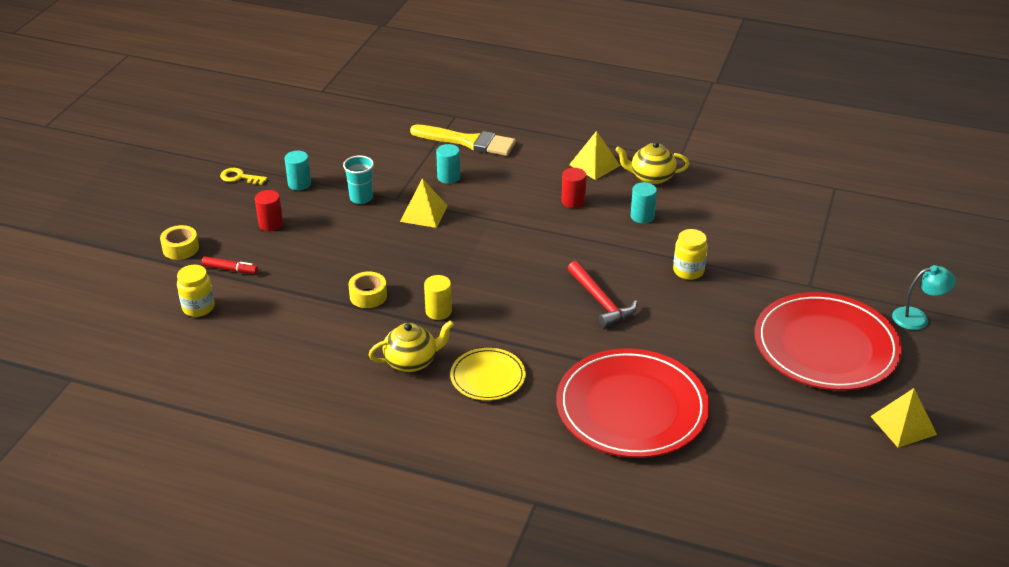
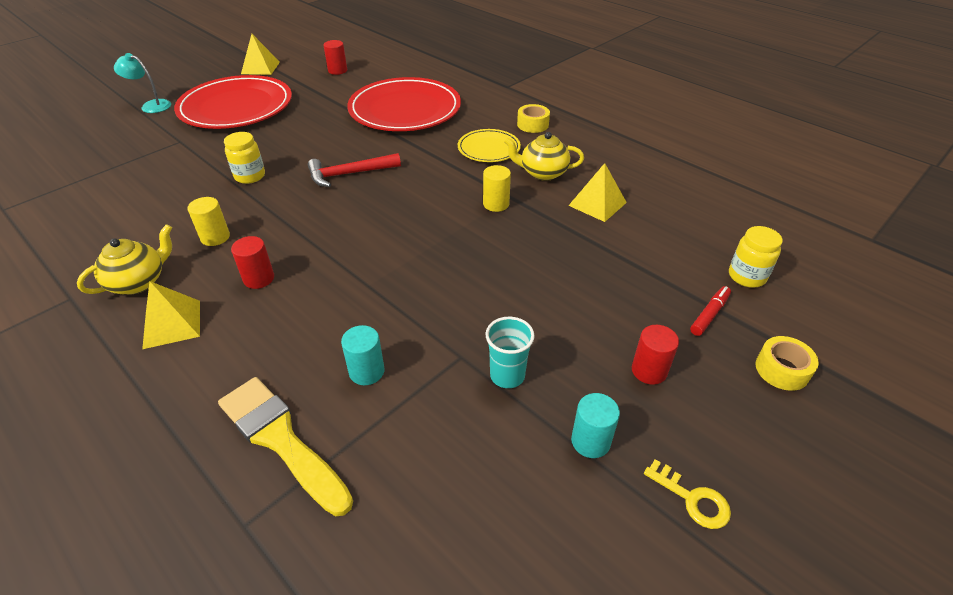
camera: 155 degrees left, 5 degrees up
(230, 269) = (709, 314): red marker -> red marker turned 90 degrees clockwise
(368, 296) = (556, 237): yellow tape -> yellow tape (532, 124)
(423, 213) = (440, 320): yellow pyramid -> yellow pyramid (597, 204)
(601, 301) = (349, 174): red hammer -> red hammer turned 105 degrees counterclockwise
(642, 216) = (215, 237): turquoise cylinder -> yellow cylinder
(651, 177) = (139, 282): yellow teapot -> yellow teapot turned 75 degrees counterclockwise
(797, 455) = (337, 70): none -> red cylinder

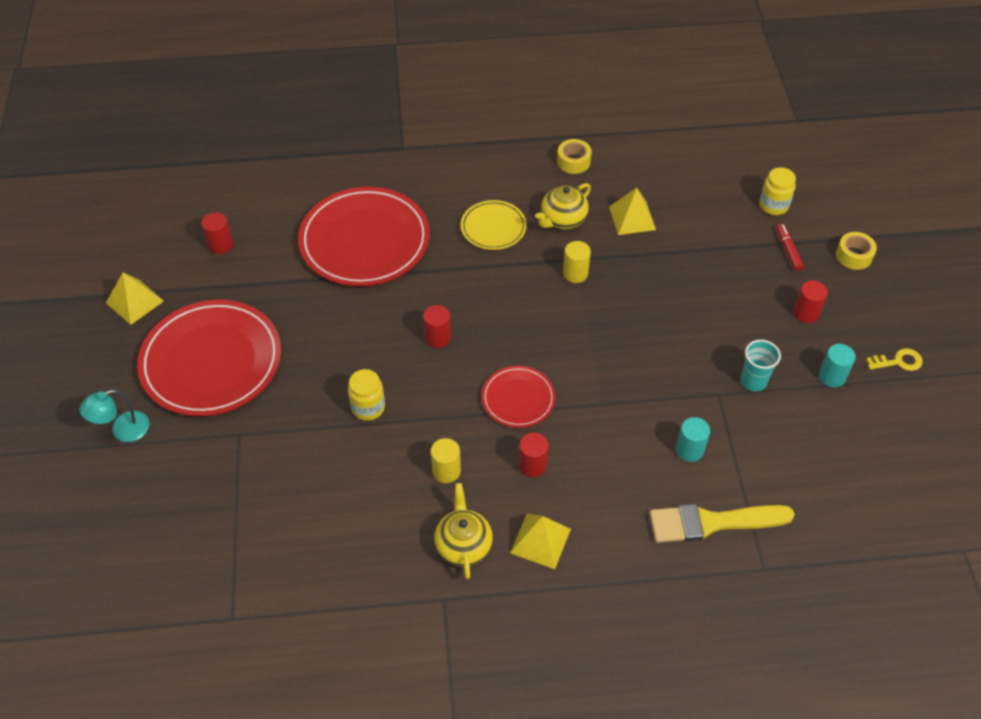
camera: 50 degrees left, 10 degrees up
(326, 237) = (518, 399): none -> red plate
(349, 174) = (438, 337): red hammer -> red cylinder
(532, 124) = (486, 176): yellow tape -> yellow tape (573, 161)

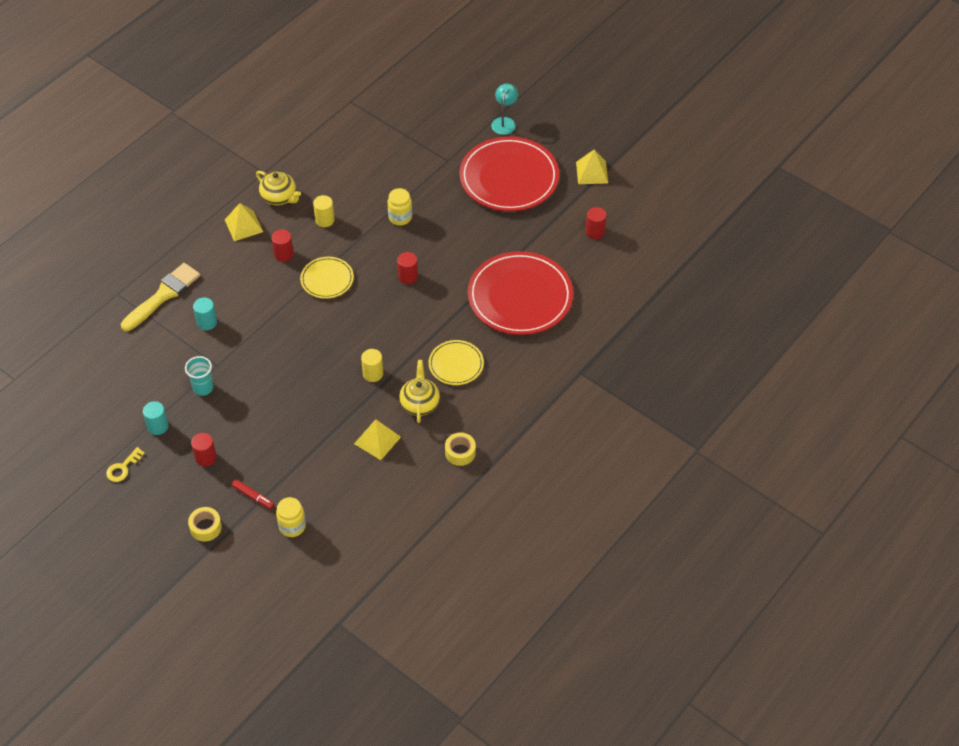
camera: 135 degrees right, 0 degrees up
(518, 399) = (327, 279): red plate -> yellow plate

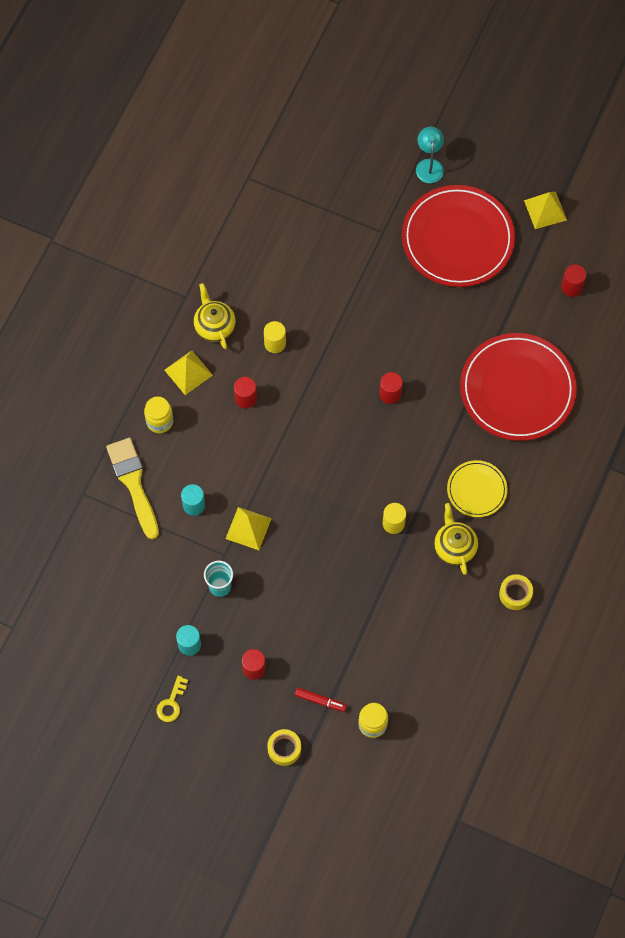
camera: 15 degrees left, 15 degrees up
(163, 295) = (133, 483): yellow brush -> yellow brush turned 45 degrees counterclockwise
(279, 197) = (214, 326): yellow teapot -> yellow teapot turned 135 degrees counterclockwise
(327, 279) = (304, 419): yellow plate -> none
(377, 440) = (425, 601): yellow pyramid -> yellow pyramid (248, 528)
(400, 217) = (356, 320): yellow jar -> yellow jar (159, 421)

